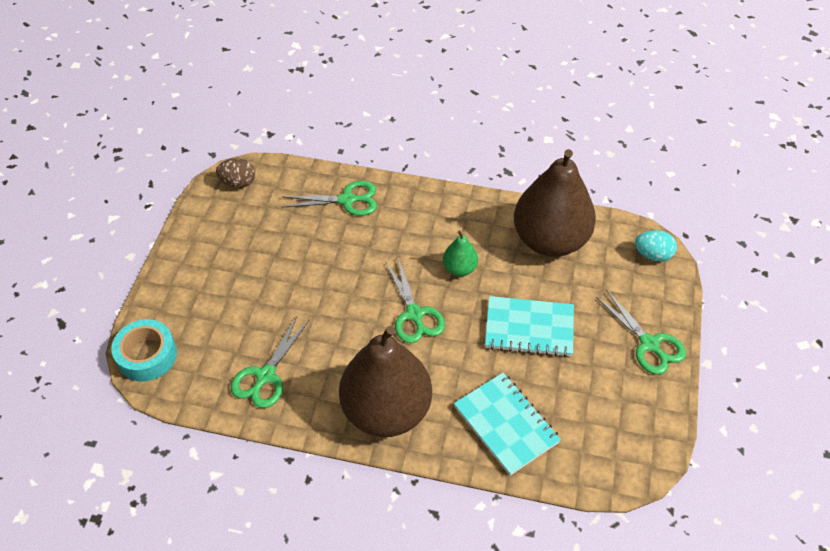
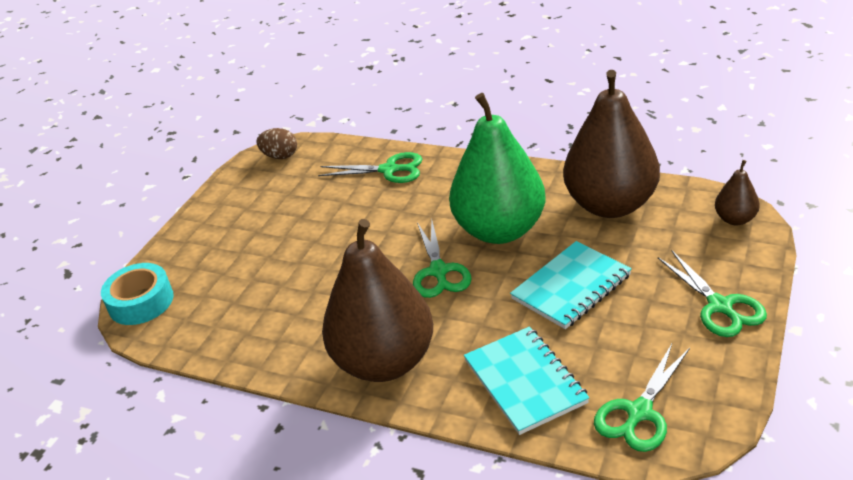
camera: 15 degrees right, 15 degrees down
(265, 376) = (258, 324): green scissors -> green scissors (639, 412)
(459, 268) = (500, 230): green pear -> green pear, size x2.30
(529, 328) = (571, 287): turquoise notebook -> turquoise notebook turned 60 degrees counterclockwise
(652, 255) = (735, 219): turquoise egg -> brown pear

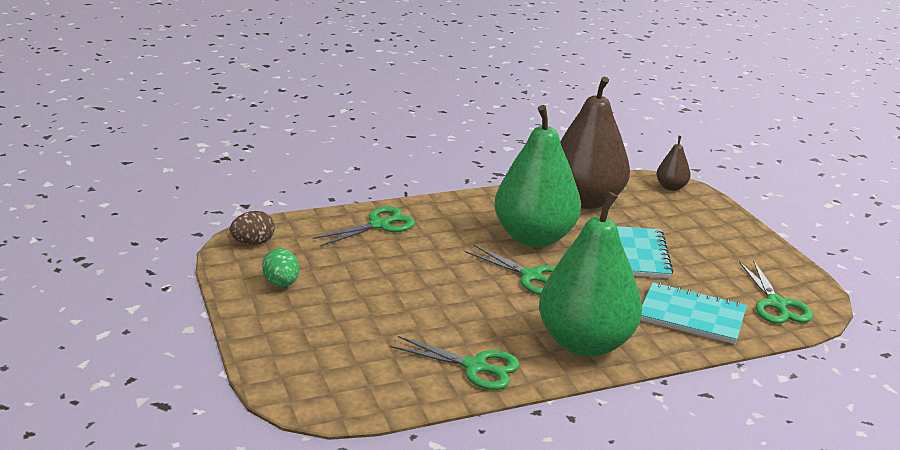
camera: 50 degrees left, 10 degrees down
(141, 302) = (300, 391): turquoise tape -> none
(250, 201) = (281, 284): none -> green egg
(385, 362) = (585, 343): brown pear -> green pear
(720, 306) = (733, 235): green scissors -> green scissors (475, 367)

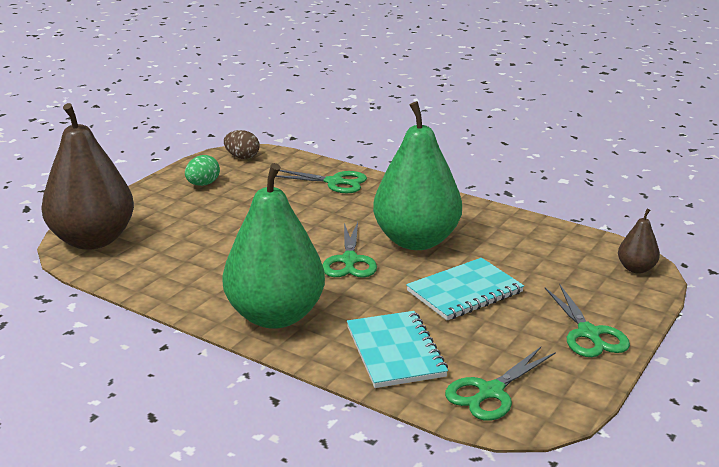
camera: 55 degrees right, 0 degrees up
(475, 367) = (182, 284): green scissors -> green scissors (588, 333)
(585, 201) = (524, 239): brown pear -> brown pear (93, 240)

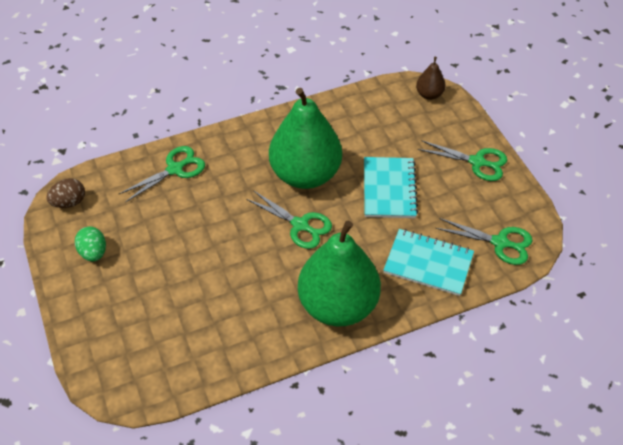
camera: 55 degrees left, 25 degrees up
(93, 240) = (122, 372): brown pear -> none
(490, 392) = (500, 243): green scissors -> green scissors turned 60 degrees counterclockwise

